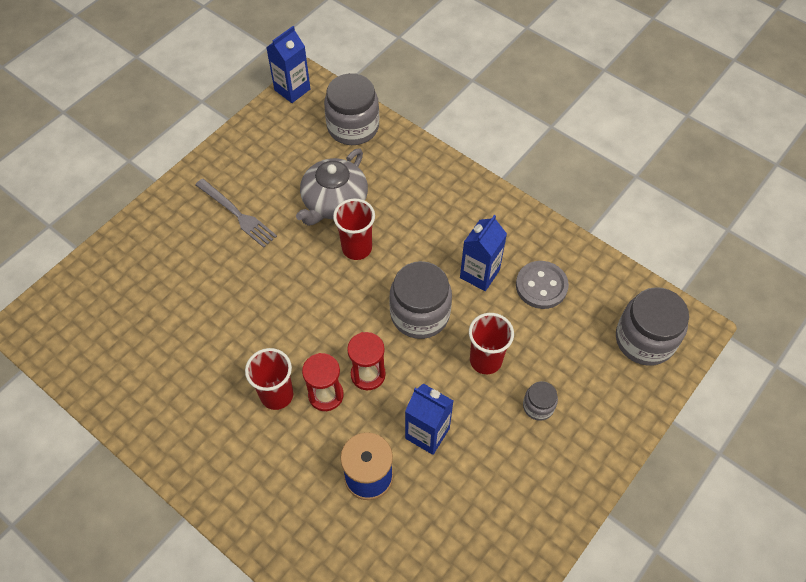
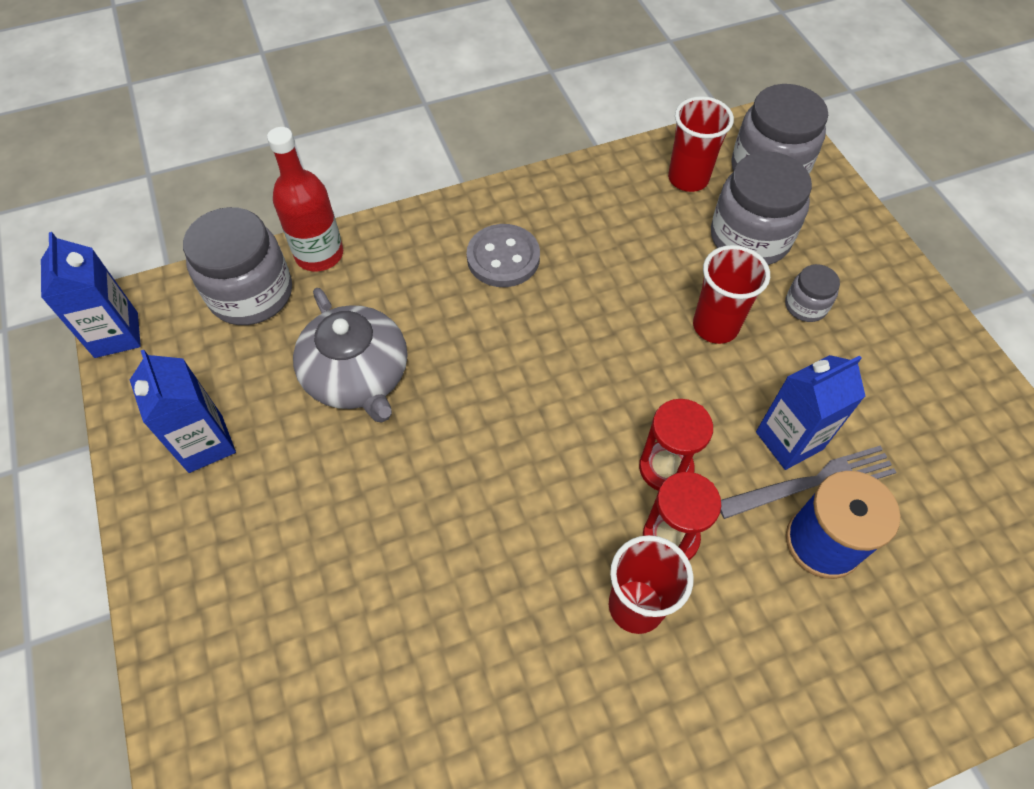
camera: 60 degrees left, 0 degrees up
(237, 214) = (279, 516): grey fork -> grey fork (812, 483)
(357, 248) = (455, 385): red cup -> red cup (688, 178)
(398, 140) = (319, 254): none -> red bottle
(420, 314) = (607, 362): grey jar -> grey jar (749, 238)
(479, 274) = (587, 271): blue carton -> blue carton (205, 443)
(541, 286) = (643, 221): grey button -> grey button (503, 258)

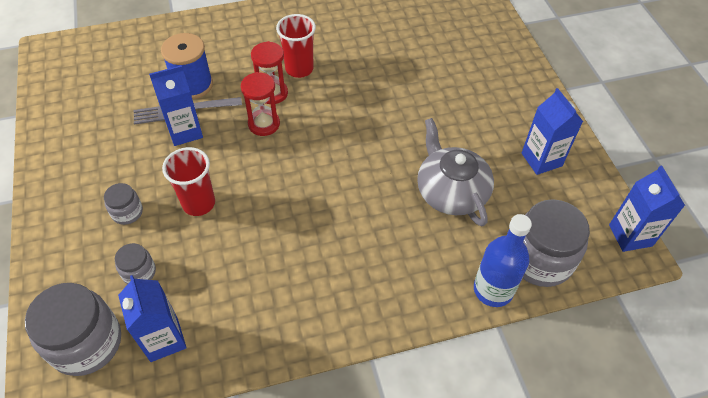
camera: 175 degrees left, 5 degrees down
(319, 254) = (493, 290): red bottle -> blue bottle
(503, 258) = (343, 272): grey button -> none
(688, 178) = (164, 339): red cup -> blue carton
(749, 238) = (139, 272): grey jar -> grey jar, size x0.50

